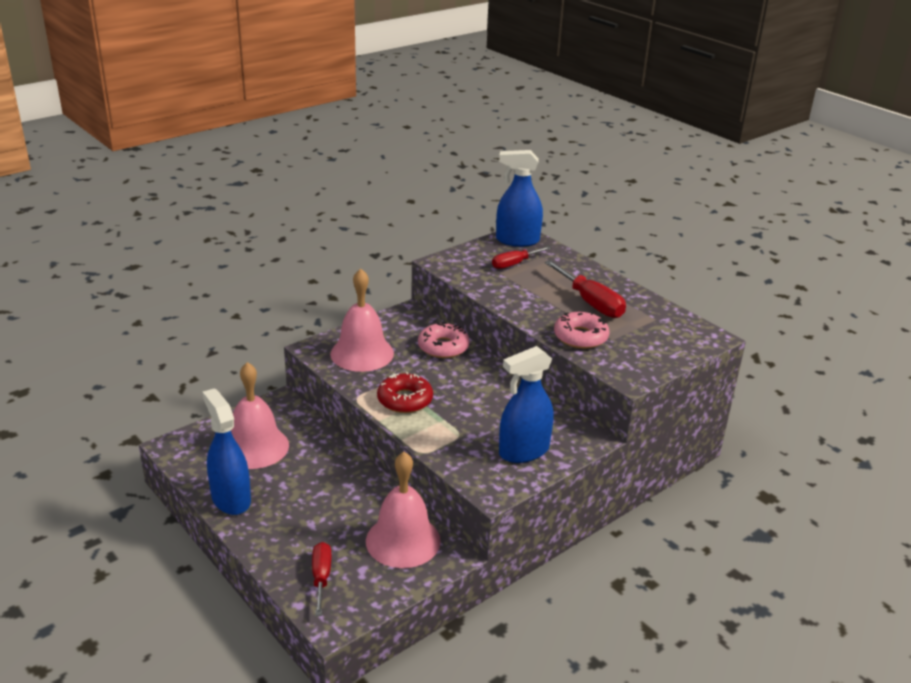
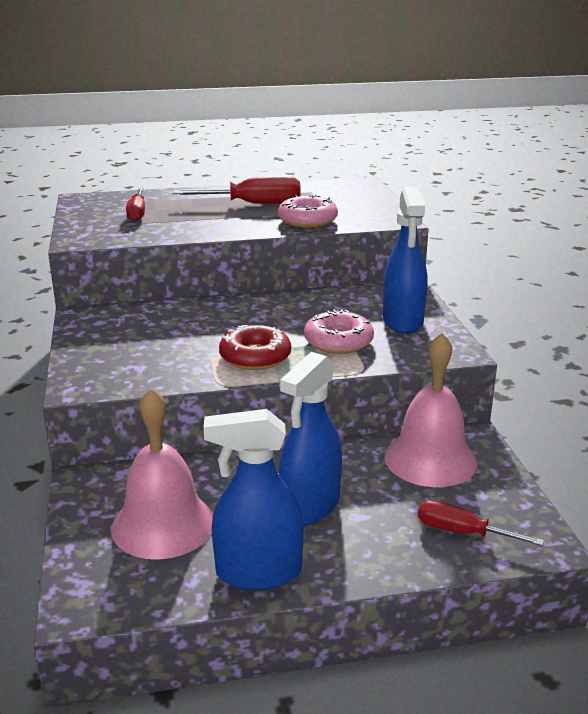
camera: 60 degrees left, 5 degrees down
(362, 353) = (131, 359): pink bell -> none
(443, 347) = (179, 313): pink donut -> pink donut (338, 341)
(517, 240) = (93, 202): blue spray bottle -> blue spray bottle (310, 506)

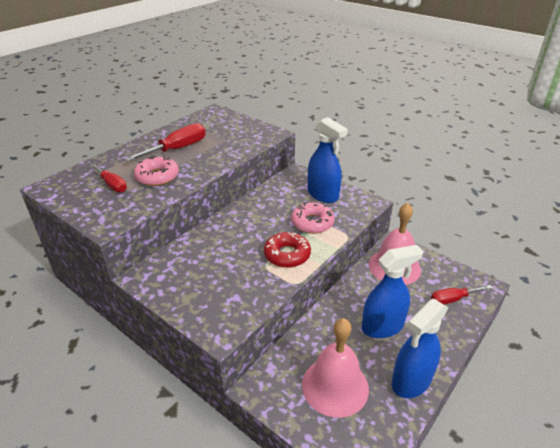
camera: 40 degrees left, 10 degrees up
(307, 220) = (228, 150): pink donut -> pink donut (157, 176)
(310, 506) = (382, 326): blue spray bottle -> blue spray bottle turned 105 degrees counterclockwise

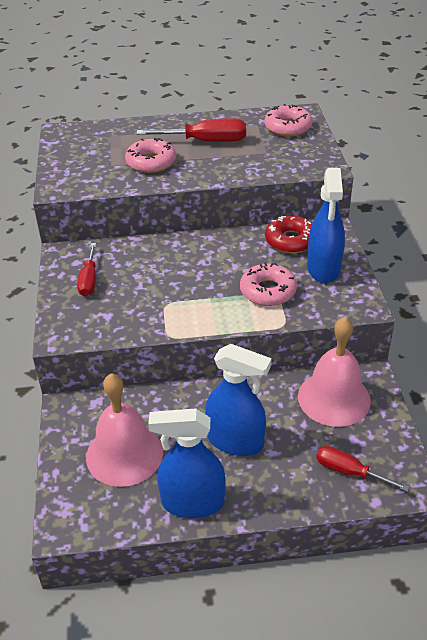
camera: 45 degrees right, 5 degrees up
(112, 185) = (106, 153): red screwdriver -> red screwdriver (89, 280)
(218, 121) = (288, 127): none -> pink donut
(287, 255) = (199, 307): red donut -> red donut (291, 240)

